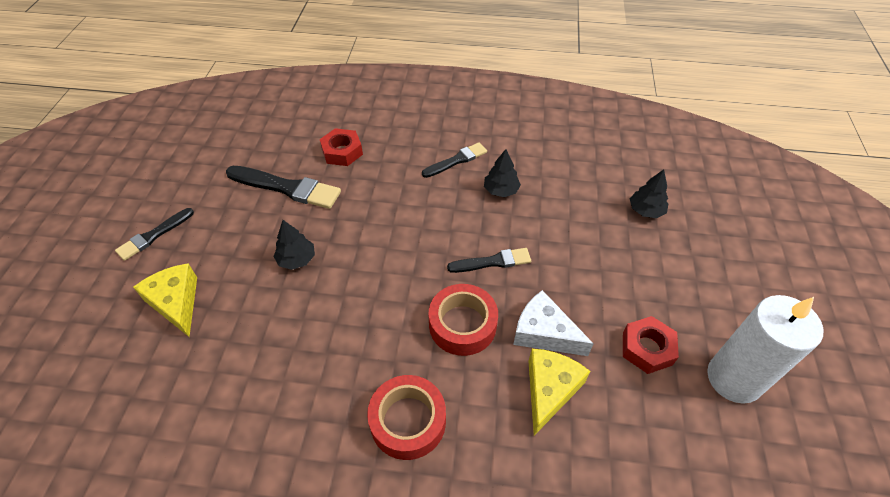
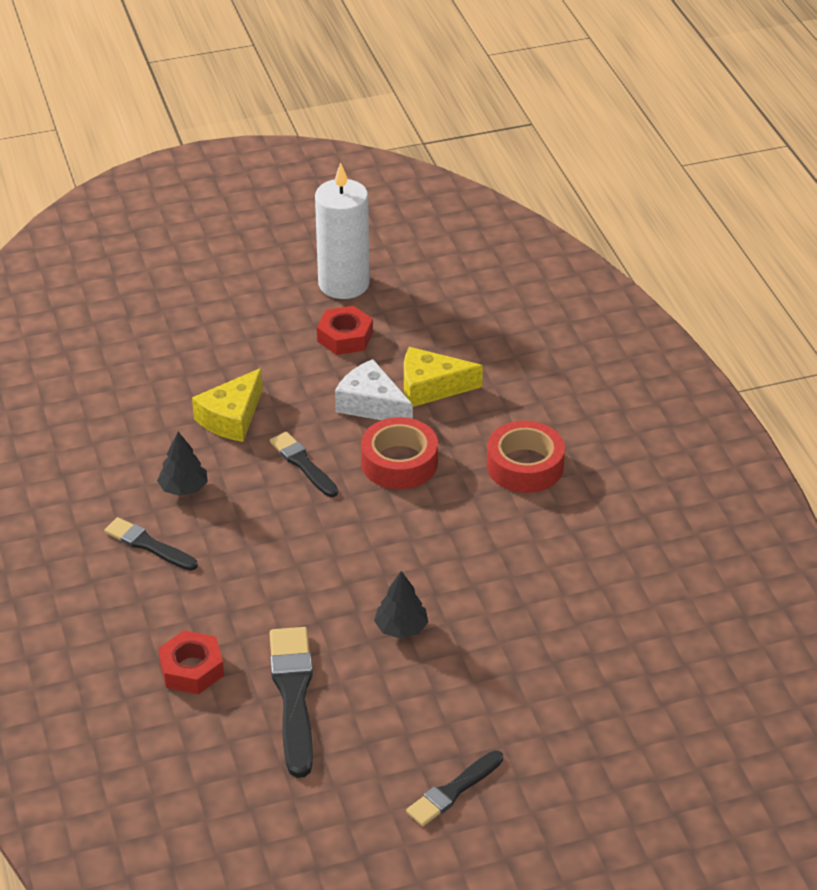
camera: 115 degrees left, 10 degrees down
(154, 235) = (453, 790): black brush -> black brush turned 120 degrees clockwise
(176, 302) = (527, 705): yellow cheese -> yellow cheese (231, 418)
(544, 333) = (371, 404): white cheese -> white cheese turned 120 degrees clockwise
(646, 210) = (153, 365): black tree -> none

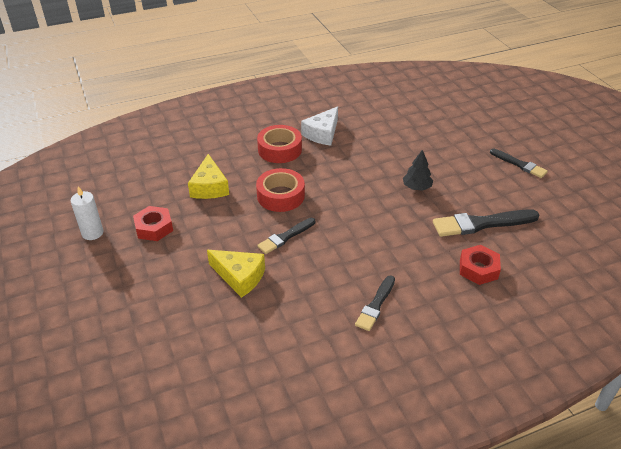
camera: 95 degrees left, 0 degrees up
(183, 488) = (316, 294): black tree -> none
(343, 284) = (92, 233): white candle -> white candle, size x0.57
(371, 404) = (226, 211): white cheese -> white cheese (322, 133)

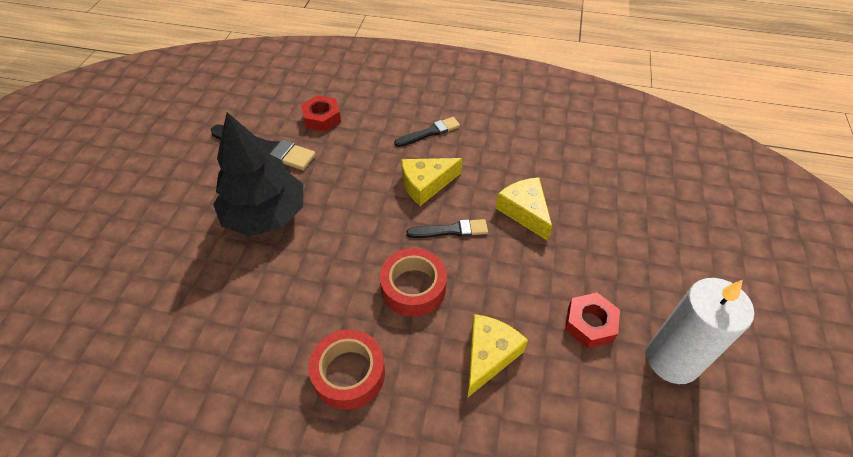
camera: 145 degrees left, 10 degrees up
(92, 233) = (672, 359): white candle -> white candle, size x1.76
(322, 133) = (264, 370): white cheese -> none
(333, 259) = (426, 184): none -> yellow cheese
(416, 187) = (265, 215): black tree -> black tree, size x2.27
(519, 164) = (137, 184): black brush -> none

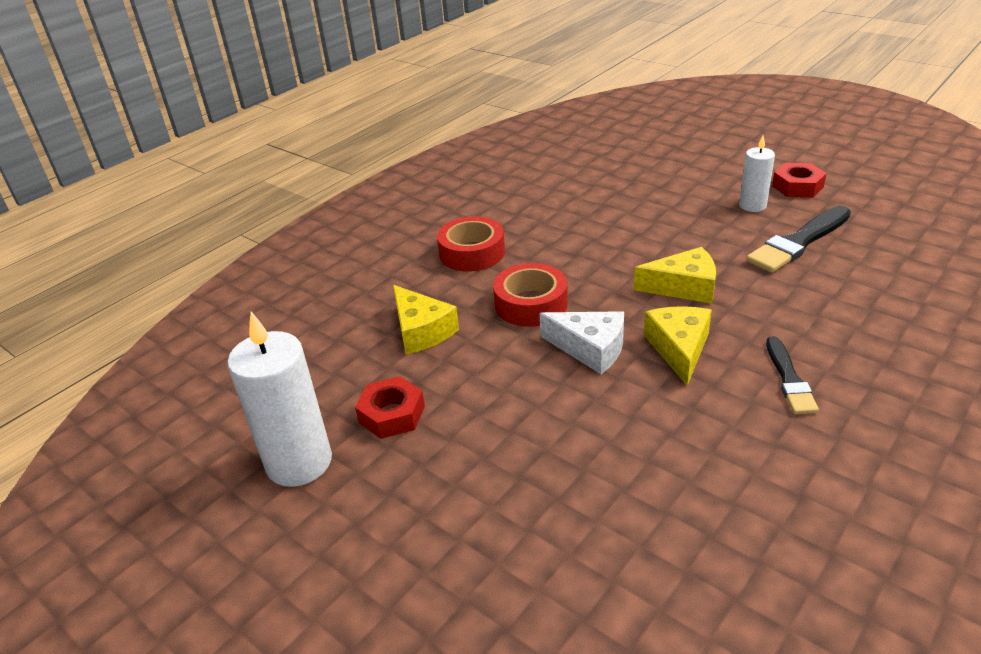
camera: 120 degrees right, 15 degrees down
(209, 182) = (752, 205): none -> white candle
(265, 215) = (685, 232): black tree -> none
(322, 118) = (851, 289): red nut -> red nut (797, 187)
(450, 230) = (590, 349): black brush -> white cheese
(525, 211) = (583, 423): yellow cheese -> yellow cheese (684, 287)

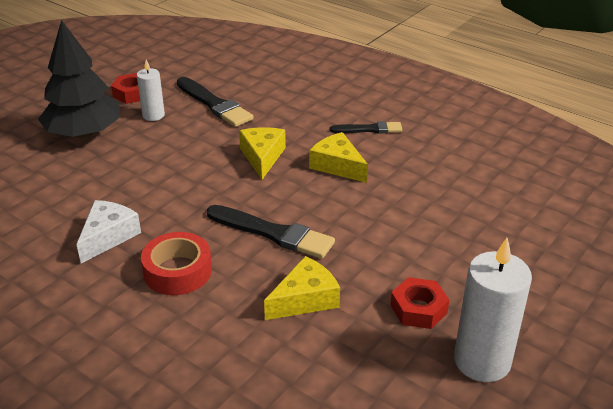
camera: 95 degrees left, 0 degrees up
(531, 304) = (273, 233): red tape -> black brush
(590, 349) = (336, 204): white cheese -> white cheese (108, 236)
(679, 349) = (337, 166): yellow cheese -> yellow cheese turned 45 degrees clockwise
(698, 173) = (84, 133): none -> black tree

